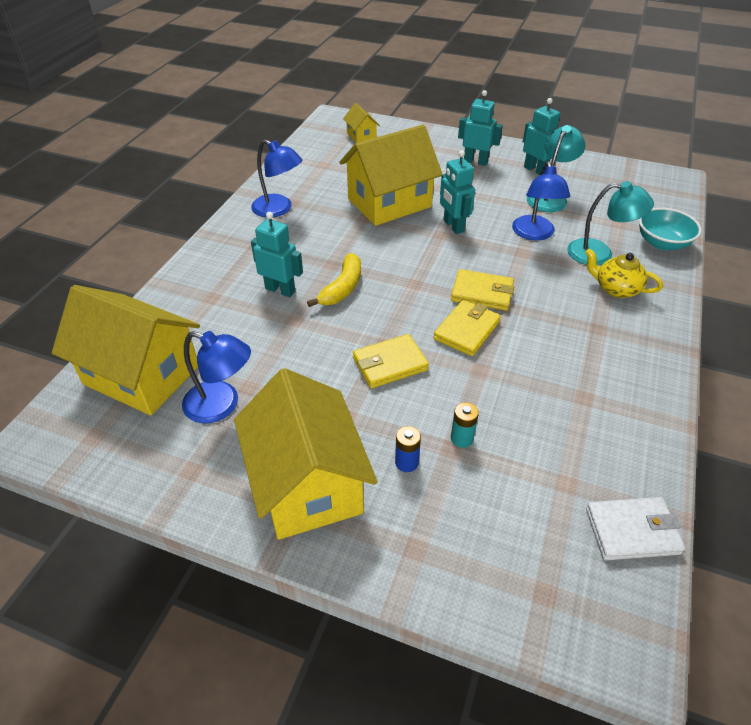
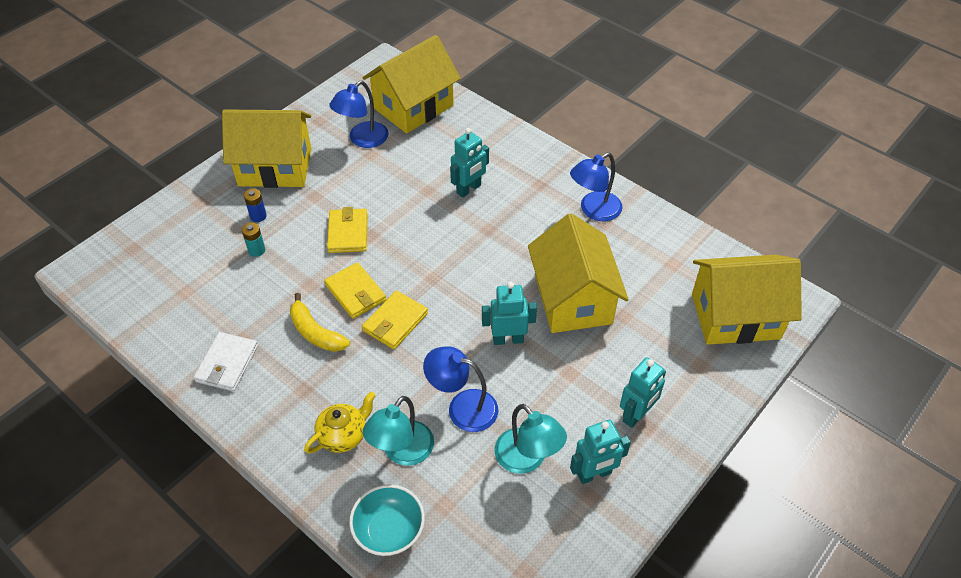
camera: 110 degrees right, 5 degrees up
(342, 288) = (452, 228): yellow banana -> yellow banana (316, 332)
(361, 136) = (735, 316): yellow house -> yellow house, size x2.25
(632, 531) = (132, 309): white wallet -> white wallet (227, 364)

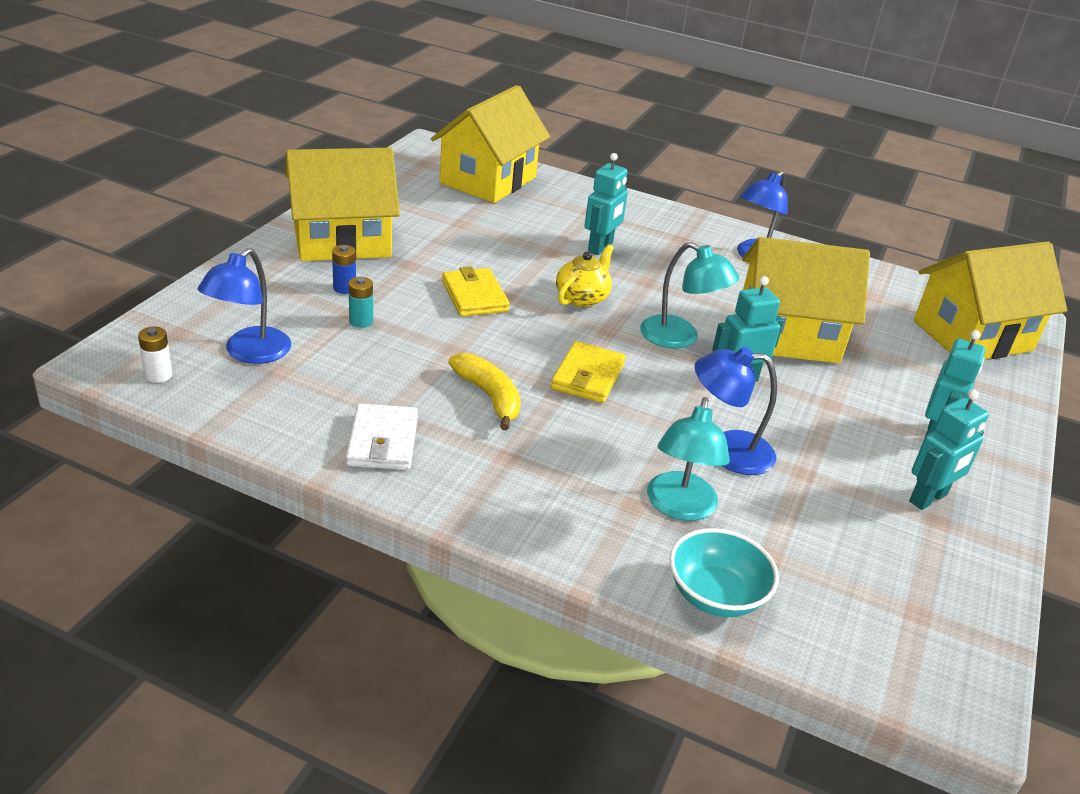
camera: 20 degrees left, 15 degrees down
(107, 286) = (158, 375): none -> white battery
(316, 332) = (489, 396): yellow banana -> yellow banana turned 150 degrees counterclockwise
(343, 435) = (590, 499): yellow teapot -> yellow teapot (582, 298)
(355, 293) = (518, 352): yellow wallet -> none
(362, 139) = (442, 211): blue lamp -> blue lamp (249, 353)
(527, 459) = (840, 494): turquoise lamp -> turquoise lamp (680, 338)
(573, 299) = (787, 336): yellow house -> yellow house turned 60 degrees counterclockwise

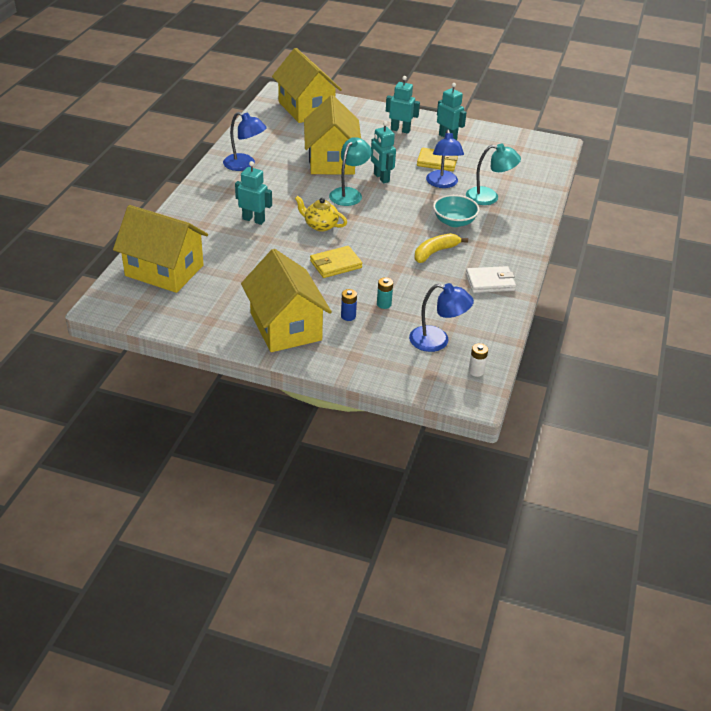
camera: 95 degrees left, 5 degrees up
(587, 376) = (401, 222): yellow wallet -> yellow wallet (437, 162)
(716, 595) = (537, 190): turquoise bowl -> turquoise bowl (454, 222)

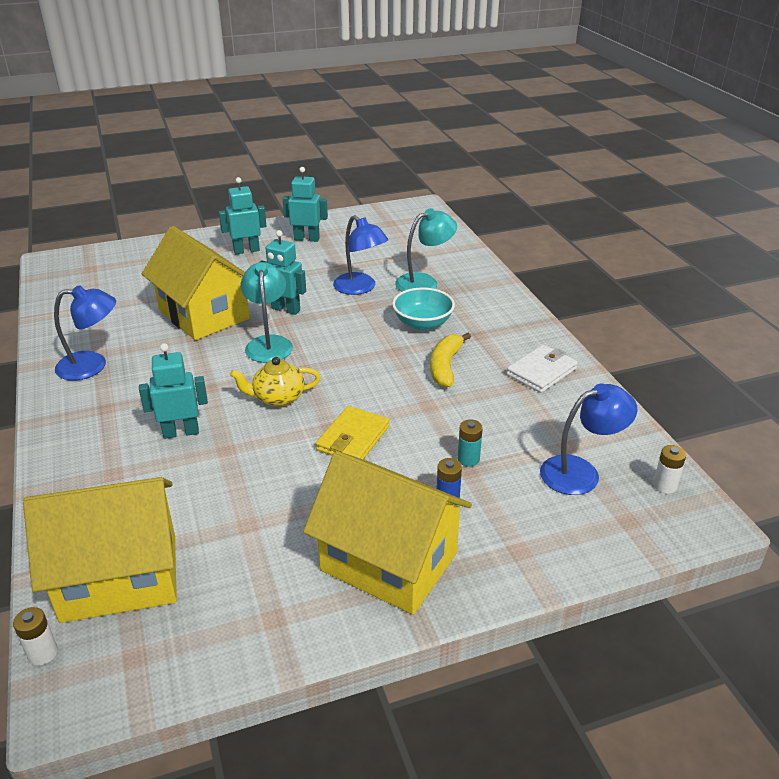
camera: 35 degrees left, 5 degrees down
(109, 283) = (43, 653): none -> white battery
(306, 108) = (105, 268): yellow house -> none
(437, 162) = (326, 268): yellow wallet -> none

